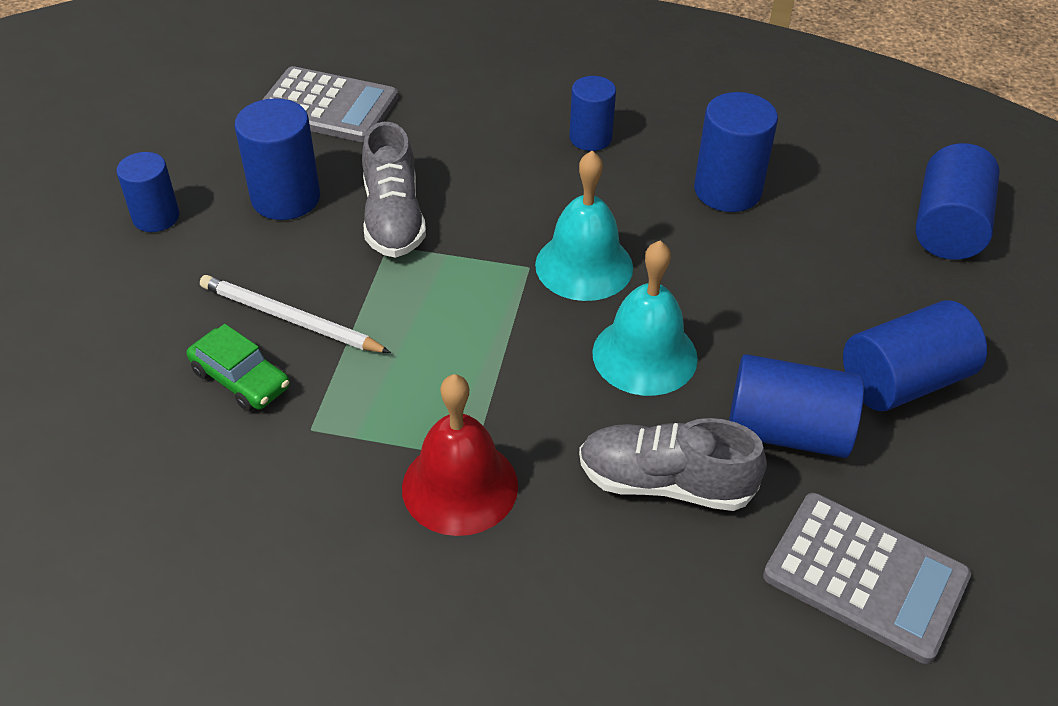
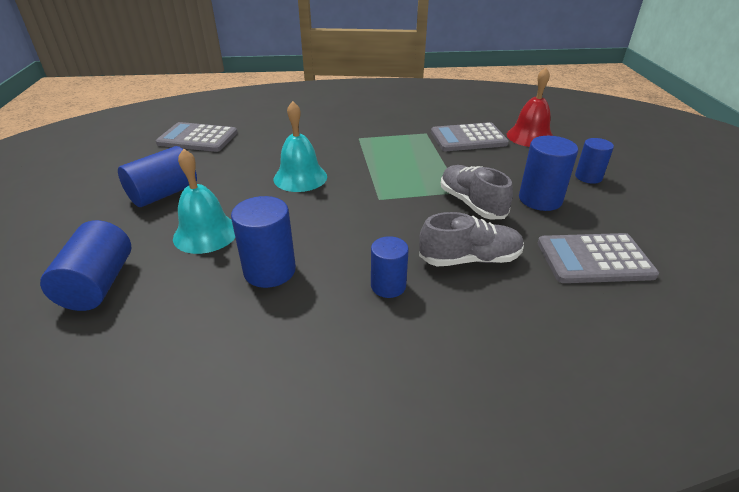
camera: 160 degrees right, 10 degrees down
(241, 379) = (468, 138): green car -> grey calculator
(290, 319) = (472, 157): white pencil -> none
(460, 486) = (358, 131): red bell -> red bell (530, 136)
(584, 265) = (348, 205): turquoise bell -> turquoise bell (206, 233)
(665, 483) = (279, 145): grey shoe -> grey shoe (470, 259)
(787, 431) = (227, 167): blue cylinder -> none

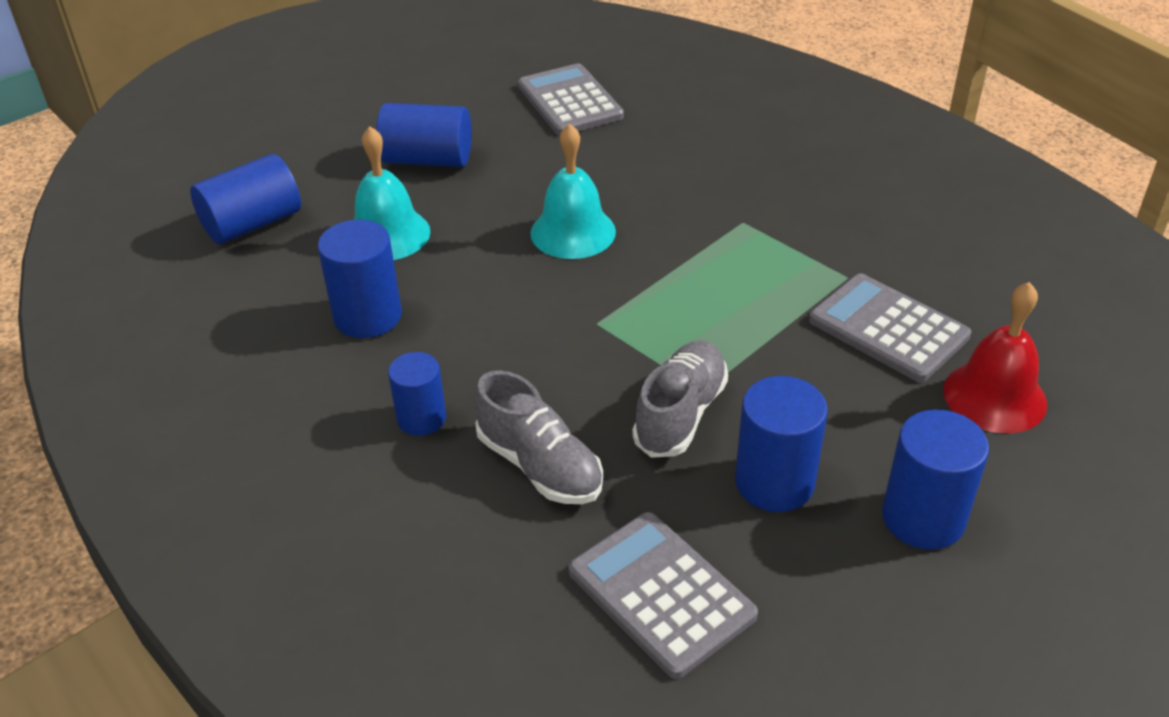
camera: 55 degrees right, 5 degrees up
(588, 177) = (923, 518): blue cylinder -> blue cylinder, size x1.52

